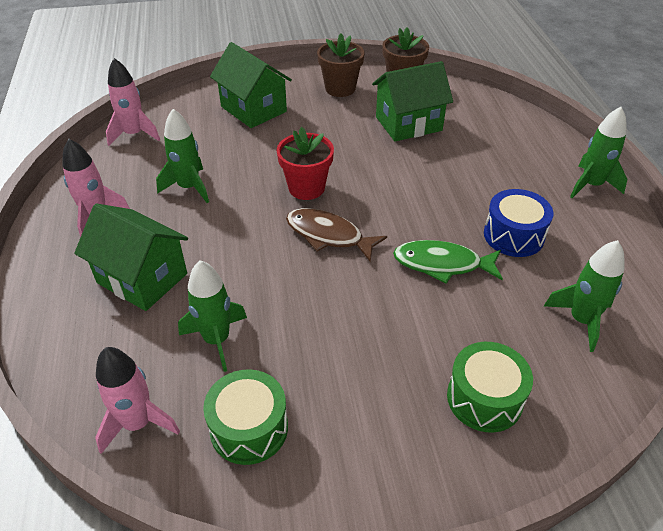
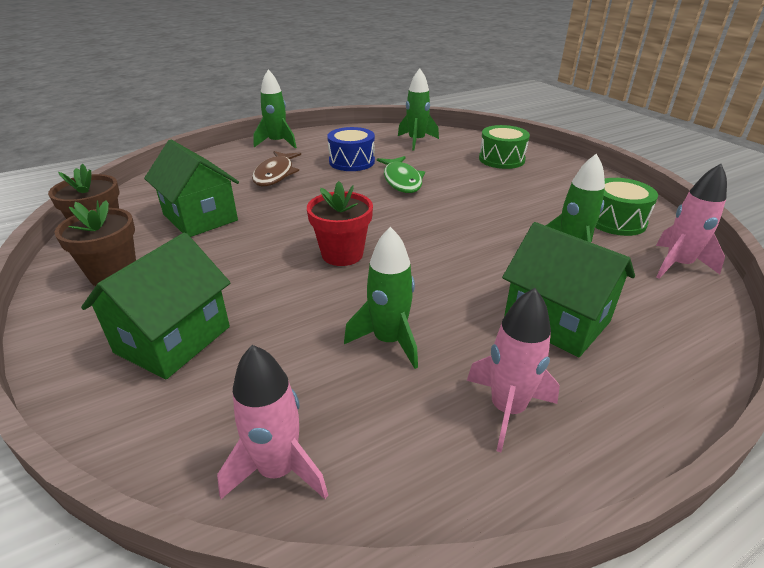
camera: 110 degrees left, 10 degrees down
(142, 278) = (556, 320): green house -> green house turned 60 degrees counterclockwise
(328, 235) = (405, 229): brown fish -> brown fish (275, 174)

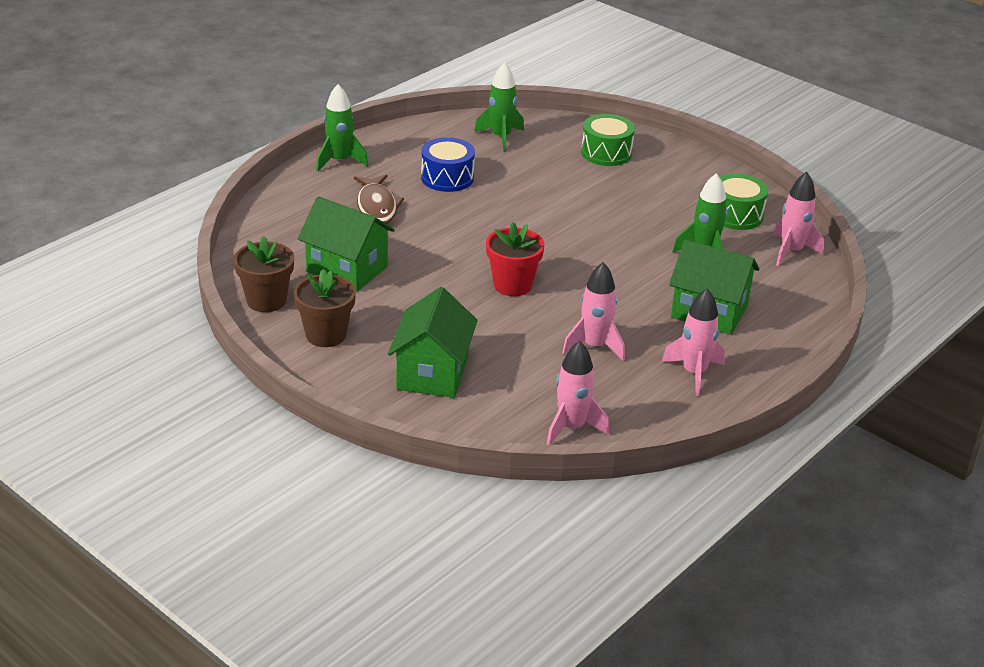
camera: 20 degrees left, 0 degrees up
(389, 341) = (594, 346): green rocket -> pink rocket
(402, 180) = (517, 196): green fish -> none

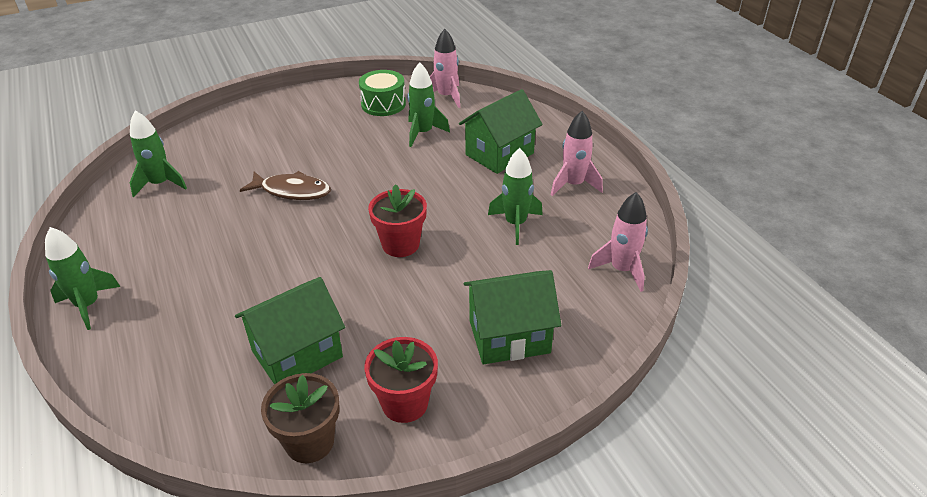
camera: 65 degrees left, 5 degrees up
(326, 335) = (405, 403): brown flower pot -> red flower pot
(377, 207) = (201, 299): brown fish -> brown fish (292, 191)
(432, 373) = (509, 336): green house -> green house turned 45 degrees counterclockwise
(447, 178) = (195, 236): blue drum -> none
(594, 346) = (515, 224): pink rocket -> green rocket
(606, 153) = (243, 135): green drum -> none

